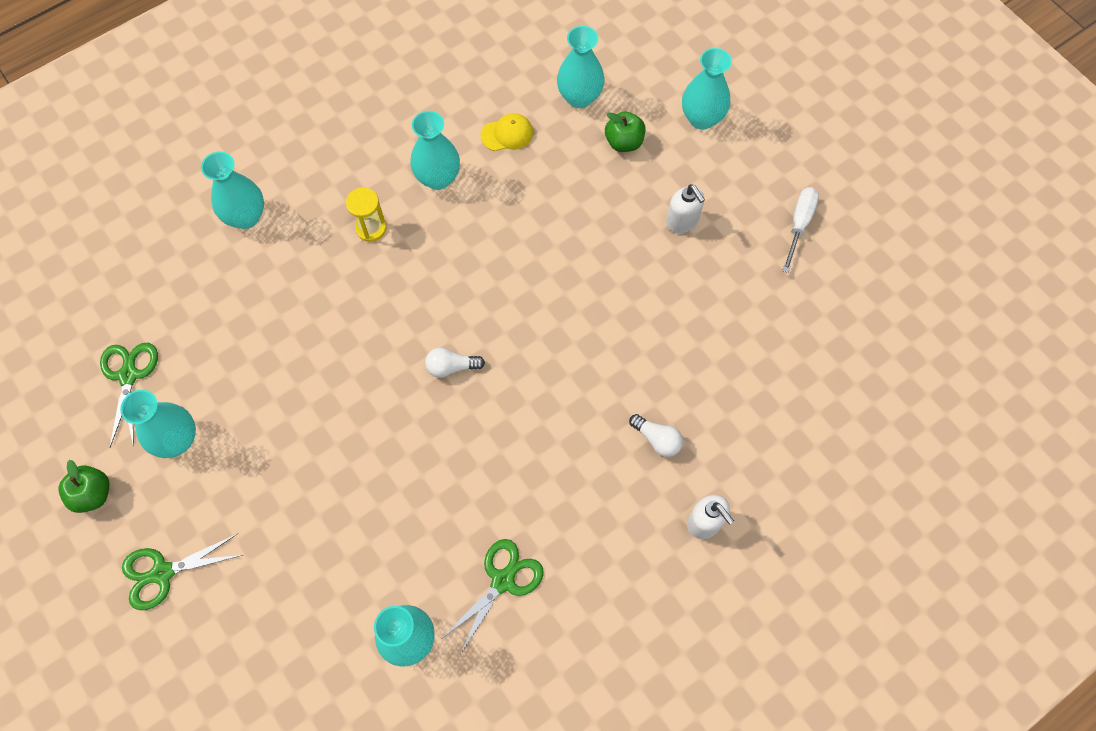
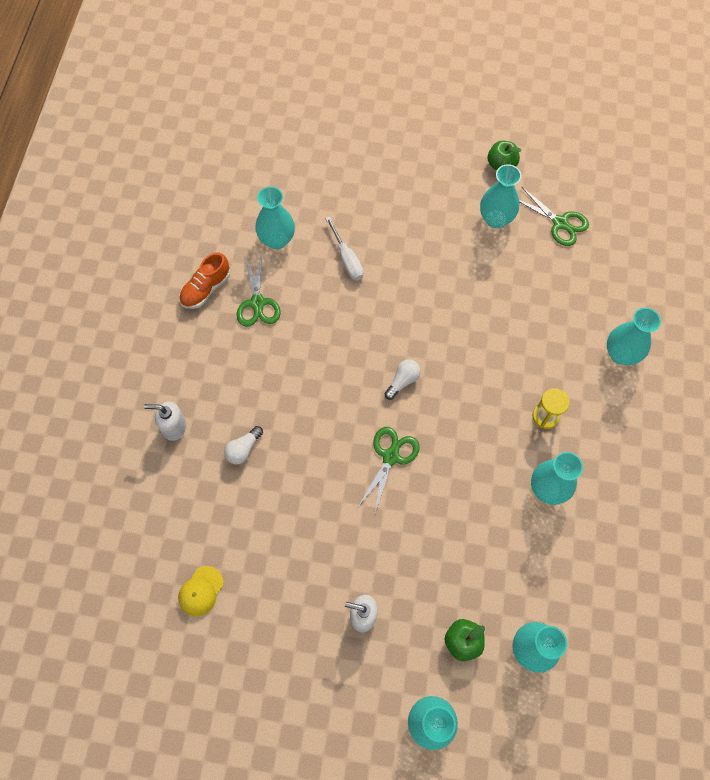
camera: 135 degrees right, 0 degrees up
(162, 573) = (425, 166): green scissors -> green scissors (391, 456)
(507, 134) = (544, 566): yellow cap -> yellow cap (201, 591)
(539, 652) = (206, 289): none -> orange shoe
(657, 439) = (243, 449): white light bulb -> white light bulb turned 45 degrees counterclockwise
(799, 224) = (280, 695): white screwdriver -> white screwdriver (347, 259)

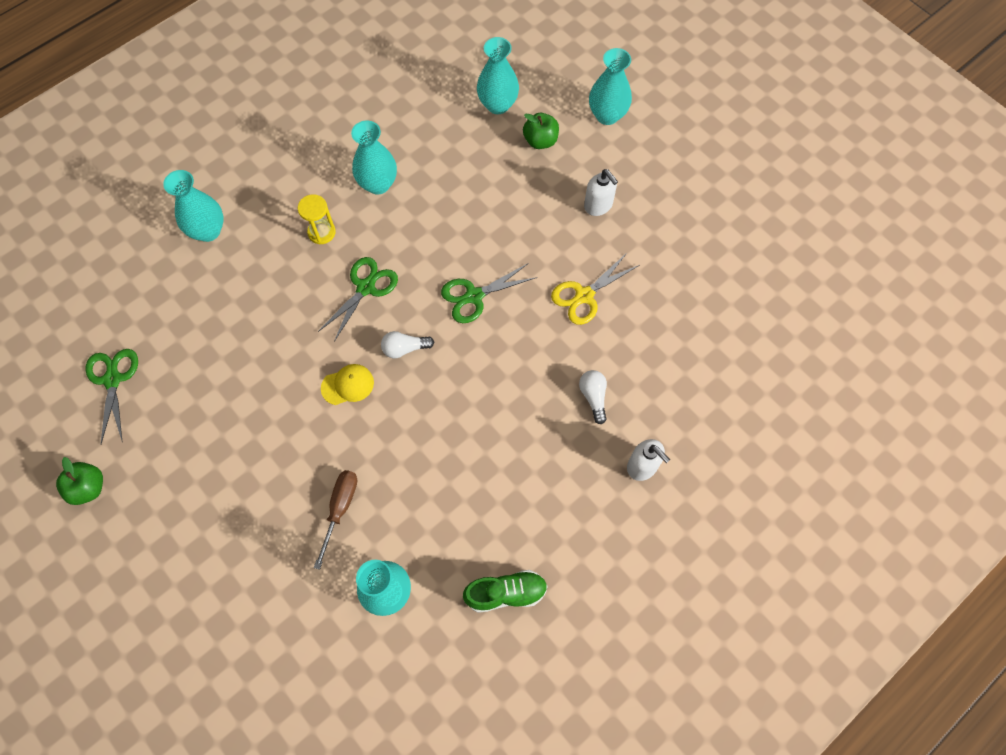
camera: 140 degrees left, 0 degrees up
(201, 591) = (713, 311): yellow cap -> yellow cap (348, 385)
(206, 289) = (506, 593): orange shoe -> green shoe
(243, 449) = (593, 397): white light bulb -> white light bulb turned 90 degrees counterclockwise
(257, 303) = (467, 532): green scissors -> green scissors (366, 287)
(310, 522) = (584, 296): none -> yellow scissors
(347, 259) = (340, 509): white screwdriver -> brown screwdriver
(495, 219) = (162, 433): turquoise vase -> none

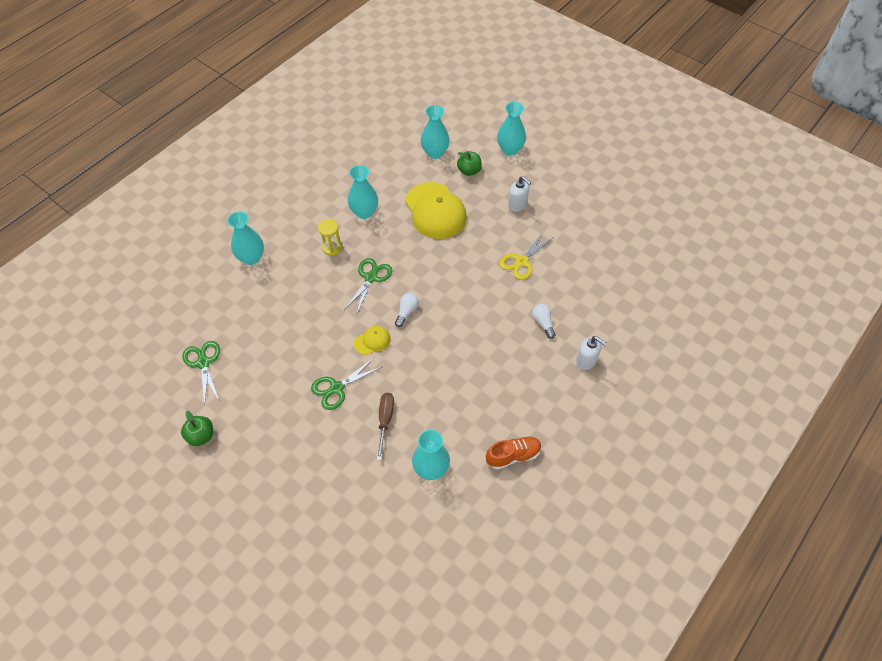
camera: 10 degrees left, 10 degrees down
(404, 348) = (406, 312): white light bulb -> white light bulb turned 135 degrees clockwise
(474, 296) = (447, 272): green scissors -> green scissors (336, 388)
(478, 197) = (435, 211): none -> yellow cap
(506, 593) = (513, 455): green shoe -> orange shoe

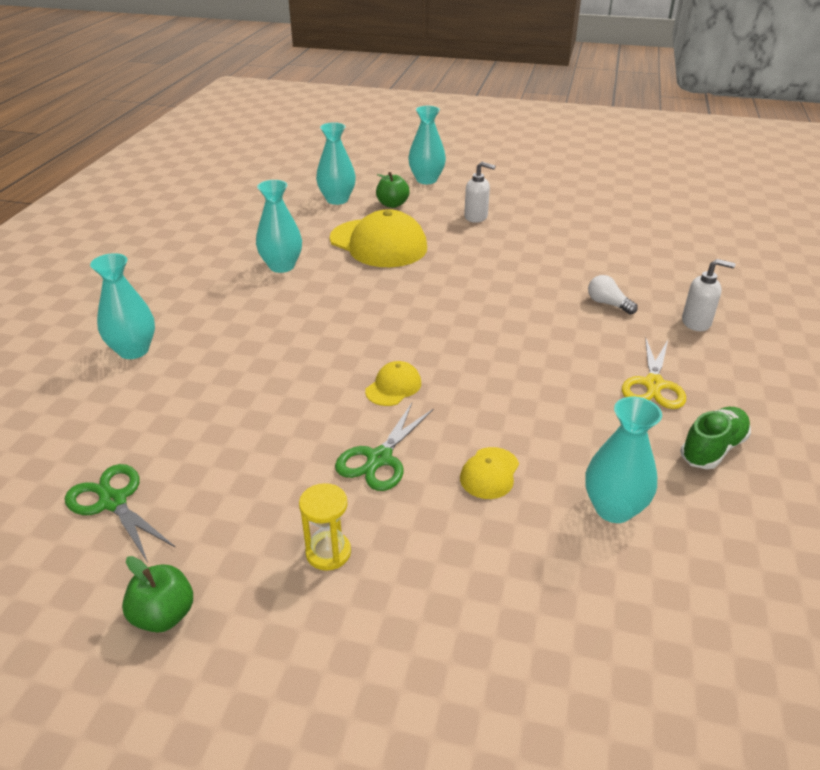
camera: 25 degrees left, 20 degrees down
(332, 247) = (258, 309): yellow hourglass -> yellow hourglass (328, 552)
(371, 278) = (339, 323): green scissors -> none
(385, 421) = (489, 473): brown screwdriver -> yellow cap
(406, 312) = (419, 343): white light bulb -> none
(513, 455) = (712, 449): orange shoe -> green shoe
(521, 261) = (526, 259): yellow scissors -> yellow scissors (653, 385)

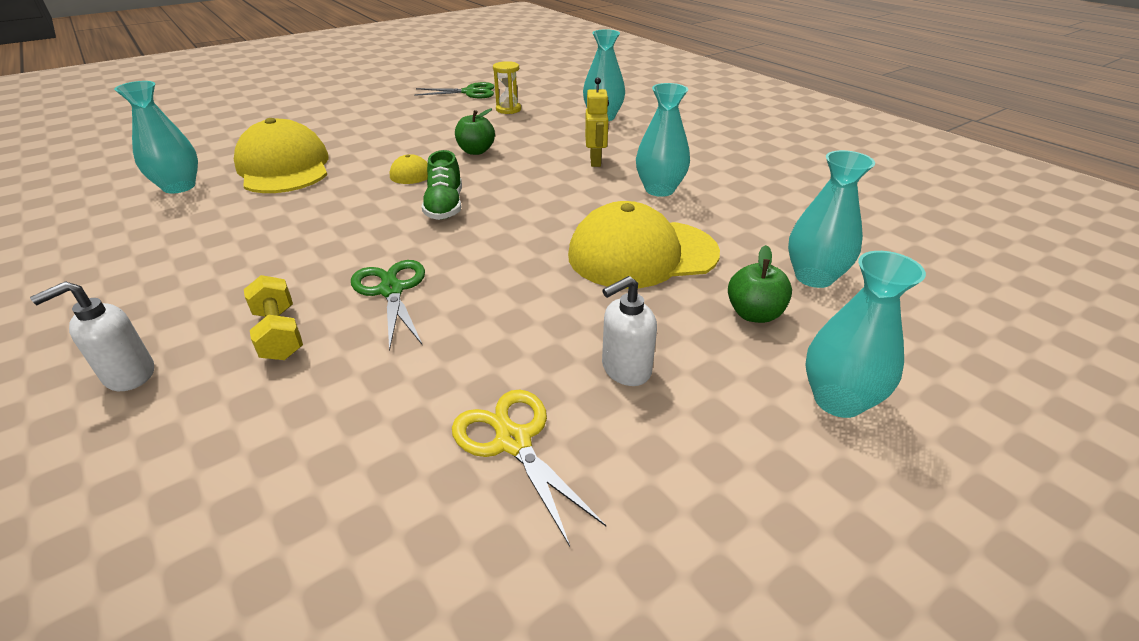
camera: 130 degrees right, 0 degrees up
(164, 615) = (385, 89): green apple -> green apple (476, 151)
(258, 309) = (595, 161): none -> yellow robot
(328, 552) = (342, 118): yellow hourglass -> yellow hourglass (508, 109)
(379, 459) = (365, 146): green scissors -> green scissors (391, 290)
(489, 473) = (284, 167): yellow cap -> yellow cap, size x2.18
(608, 304) = (279, 334): white light bulb -> yellow dumbbell
(653, 385) = (173, 271): yellow scissors -> yellow scissors (513, 441)
(712, 449) = (95, 248): green shoe -> green shoe (445, 206)

